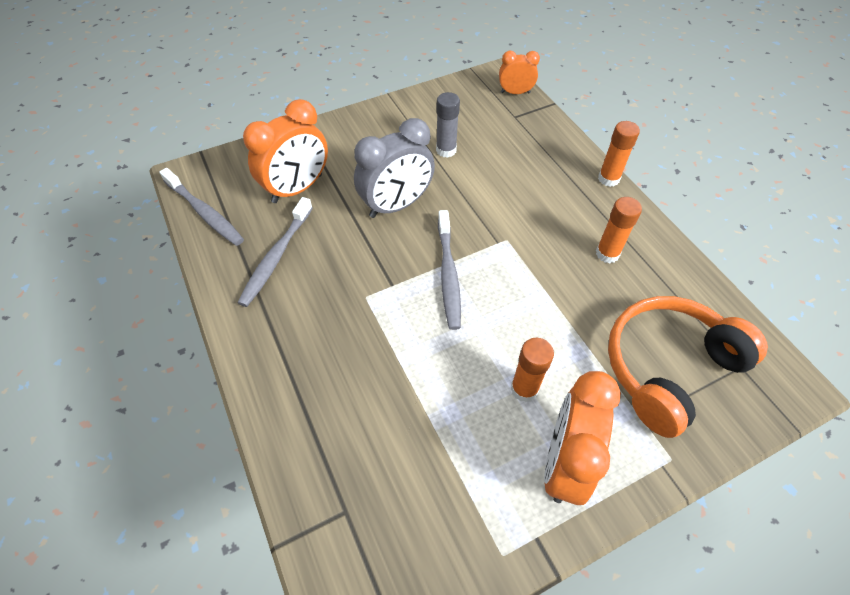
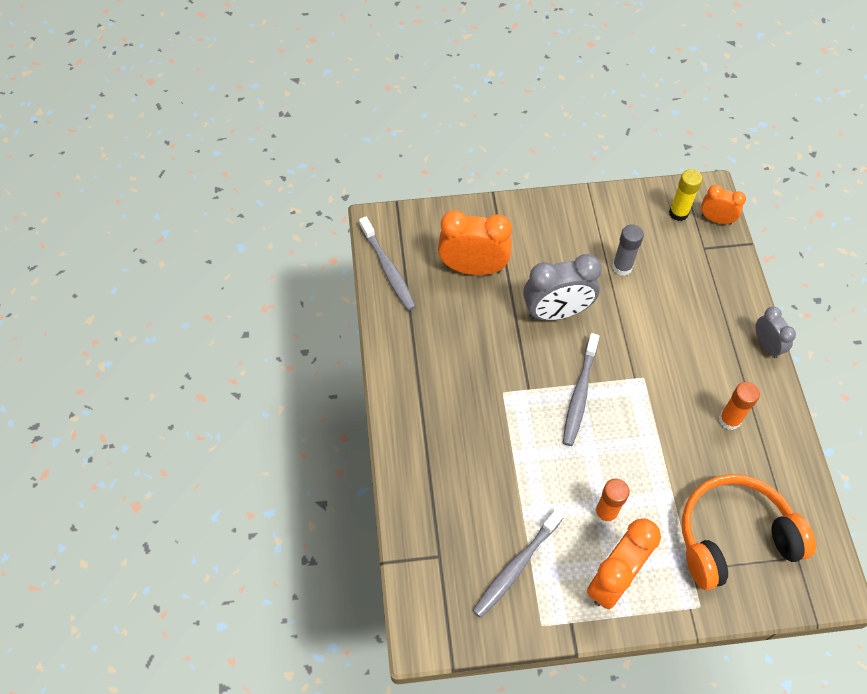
camera: 20 degrees right, 5 degrees up
(276, 257) = (438, 331): grey toothbrush -> grey toothbrush (516, 566)
(297, 188) = (473, 268): orange clock -> orange clock turned 150 degrees counterclockwise
(480, 96) = (678, 213): none -> yellow glue stick
(608, 179) = (766, 345): orange glue stick -> grey clock

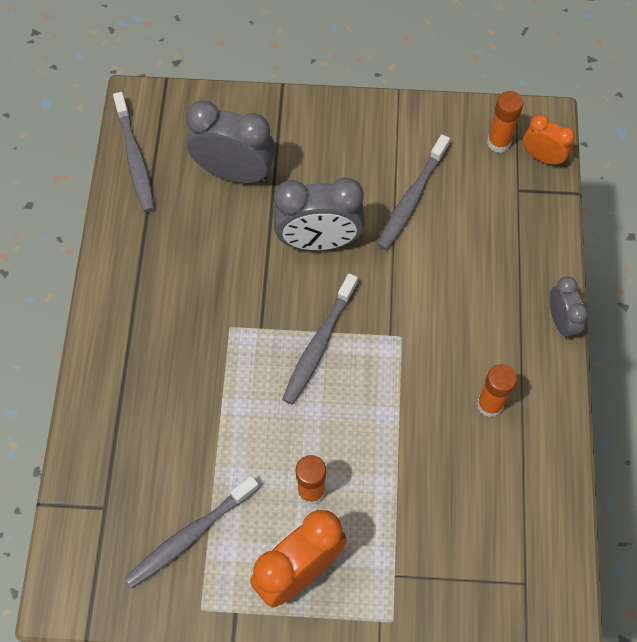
camera: 10 degrees right, 5 degrees up
(473, 268) = (234, 173): orange clock -> grey clock
(622, 267) = (412, 198): grey glue stick -> grey toothbrush
(678, 213) = (498, 142): yellow glue stick -> orange glue stick
(734, 537) = (455, 546): orange headphones -> none

